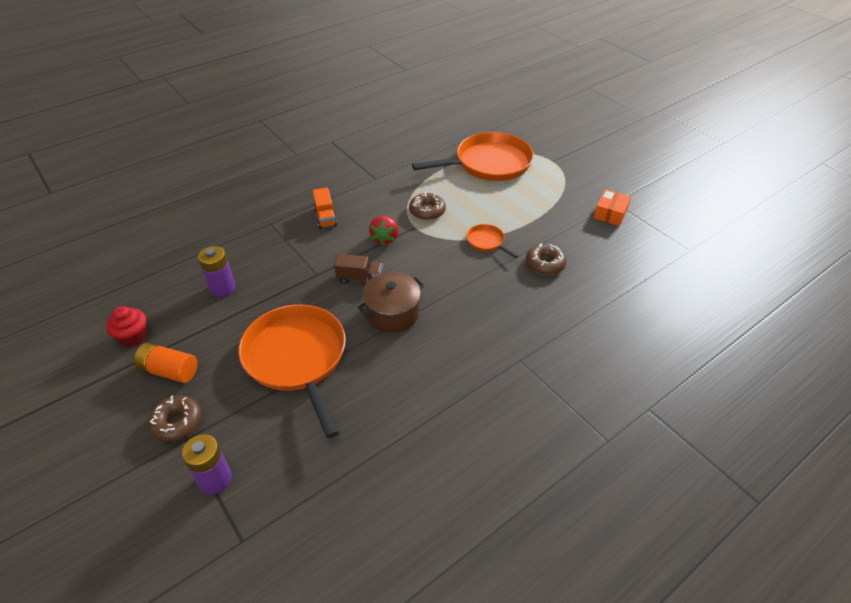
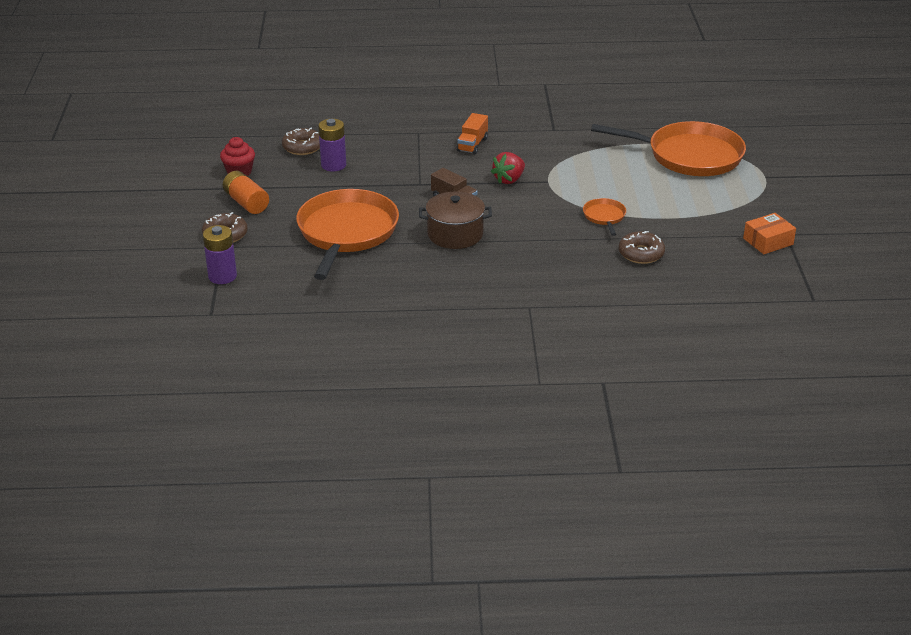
camera: 35 degrees right, 10 degrees down
(427, 211) = (574, 173): brown donut -> brown donut (302, 147)

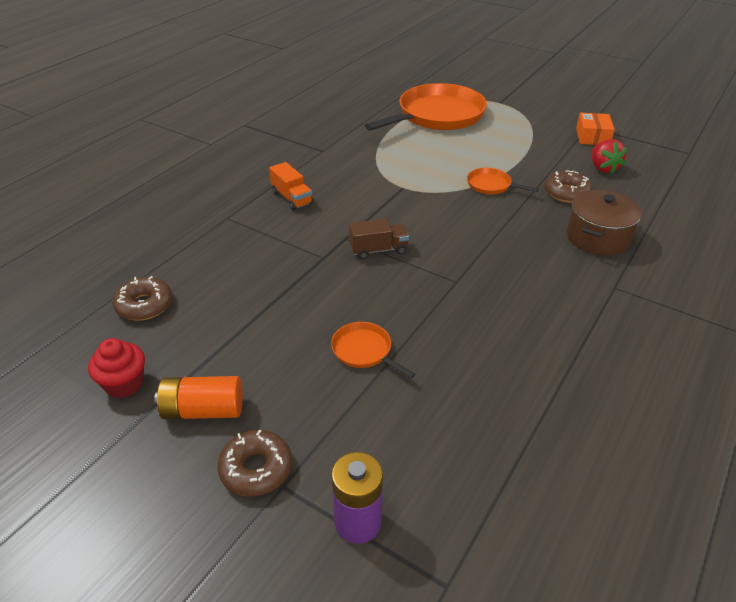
camera: 55 degrees left, 5 degrees up
(333, 165) = (213, 299): purple battery -> none
(346, 232) = (364, 351): orange pan -> orange pan, size x0.43
(455, 234) = (442, 276): brown pot -> brown pot (597, 237)
(509, 180) = (377, 205): red strawberry -> red strawberry (603, 168)

